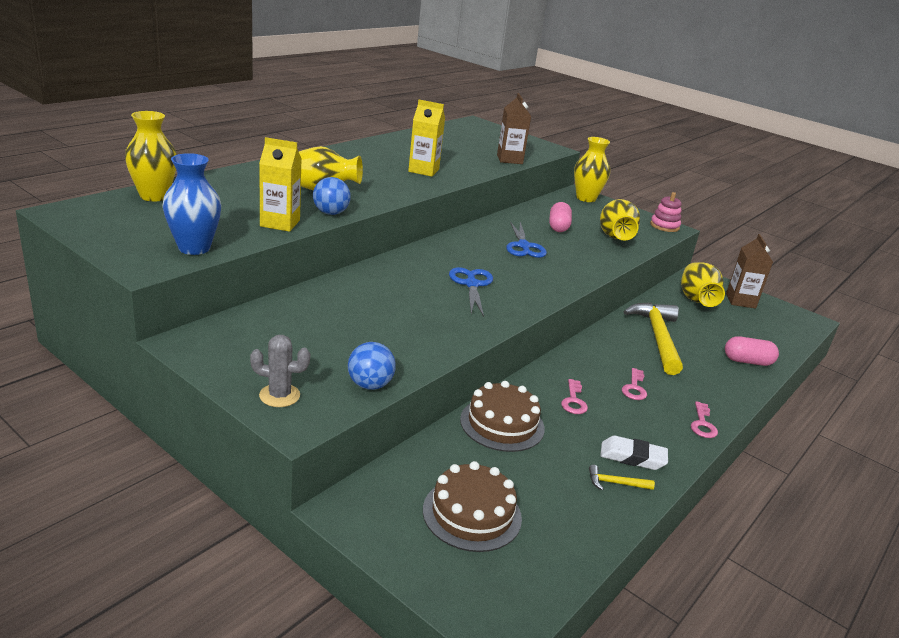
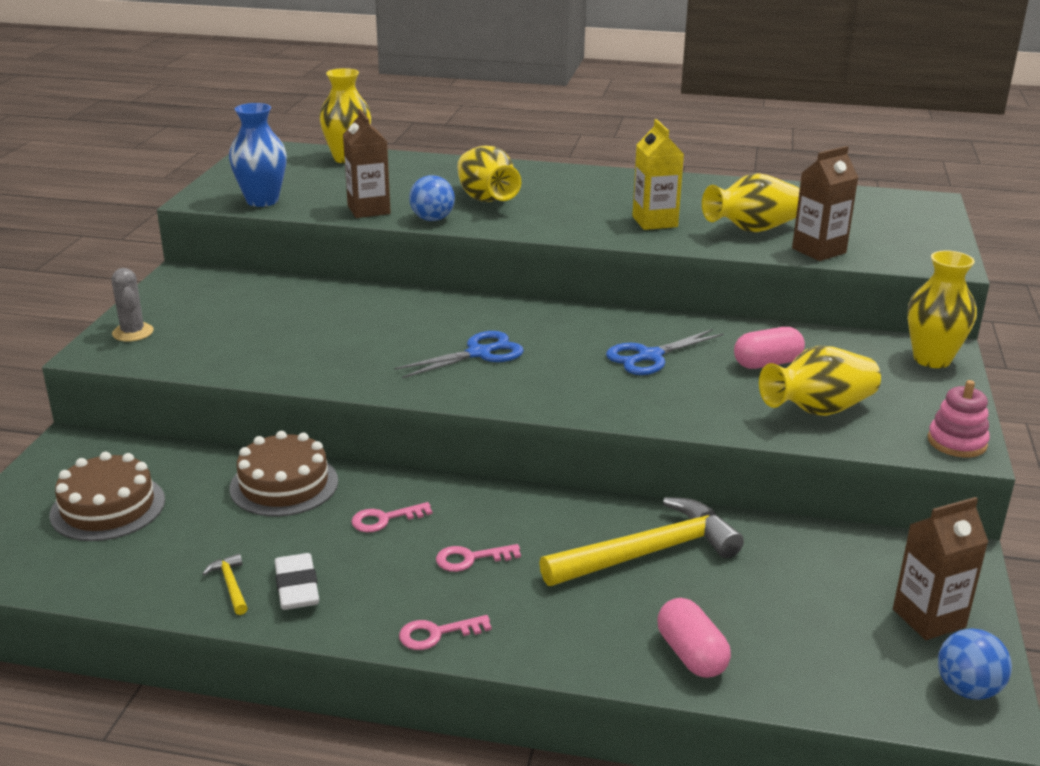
camera: 65 degrees right, 0 degrees up
(280, 223) = (369, 210): yellow carton -> brown carton
(370, 385) = (189, 362): blue ball -> blue ball (967, 689)
(696, 300) = (849, 568): yellow vase -> yellow vase (752, 229)

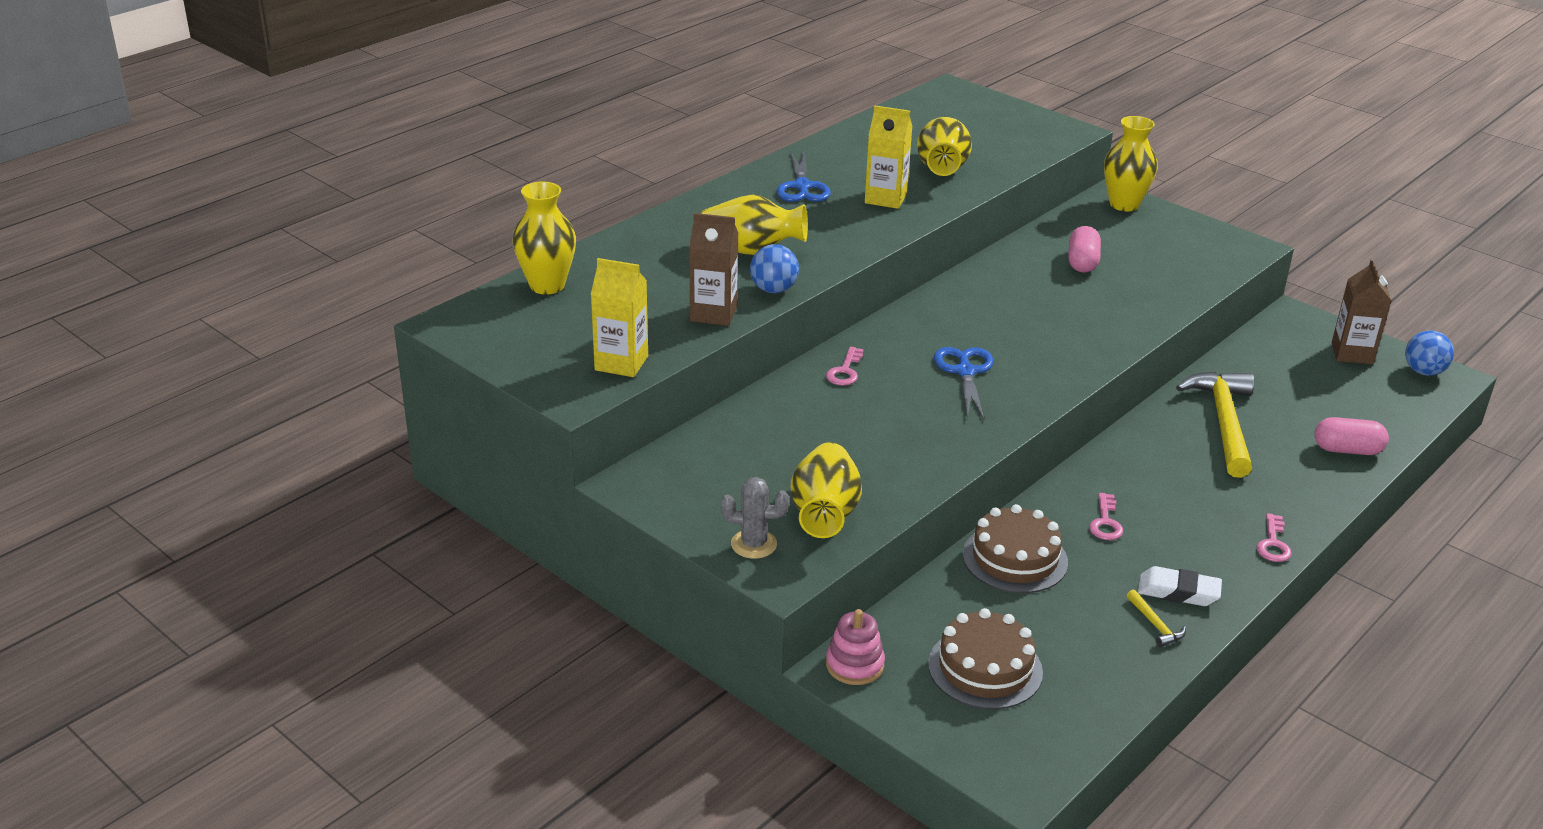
camera: 60 degrees left, 5 degrees up
(230, 585) = (1155, 625): yellow hammer -> yellow hammer turned 120 degrees counterclockwise
(262, 201) = (621, 363): blue vase -> yellow carton
(470, 559) = (1186, 499): pink key -> pink key (845, 371)
(649, 356) = (1033, 302): blue scissors -> blue scissors (802, 186)
(818, 410) = (1165, 272): yellow vase -> yellow vase (824, 514)
(819, 251) = (1007, 161): brown carton -> none
(957, 442) = (1240, 245): pink stacking toy -> pink stacking toy (854, 665)

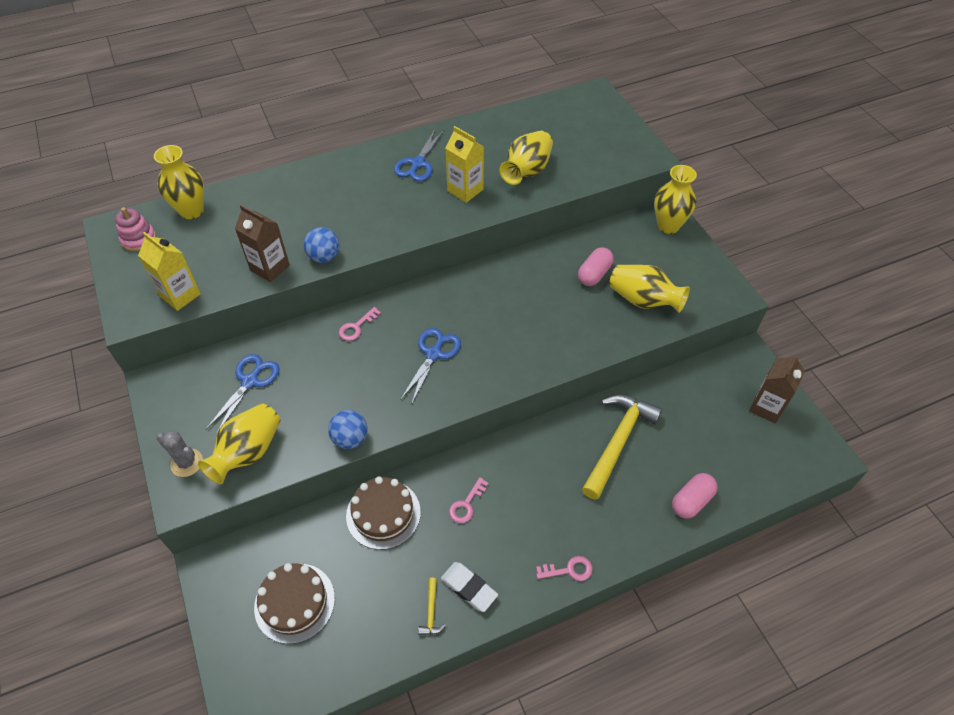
camera: 25 degrees right, 20 degrees up
(751, 250) = (338, 215): yellow vase -> yellow vase (643, 300)
(758, 451) = (250, 381): none -> blue scissors
(854, 665) = (219, 565): pink stacking toy -> pink stacking toy (138, 239)
(1273, 543) = (569, 570): pink key -> pink key turned 135 degrees counterclockwise
(1347, 450) = (691, 501): pink capsule -> pink capsule turned 75 degrees counterclockwise
(1423, 372) = (811, 444): blue ball -> blue ball (350, 438)

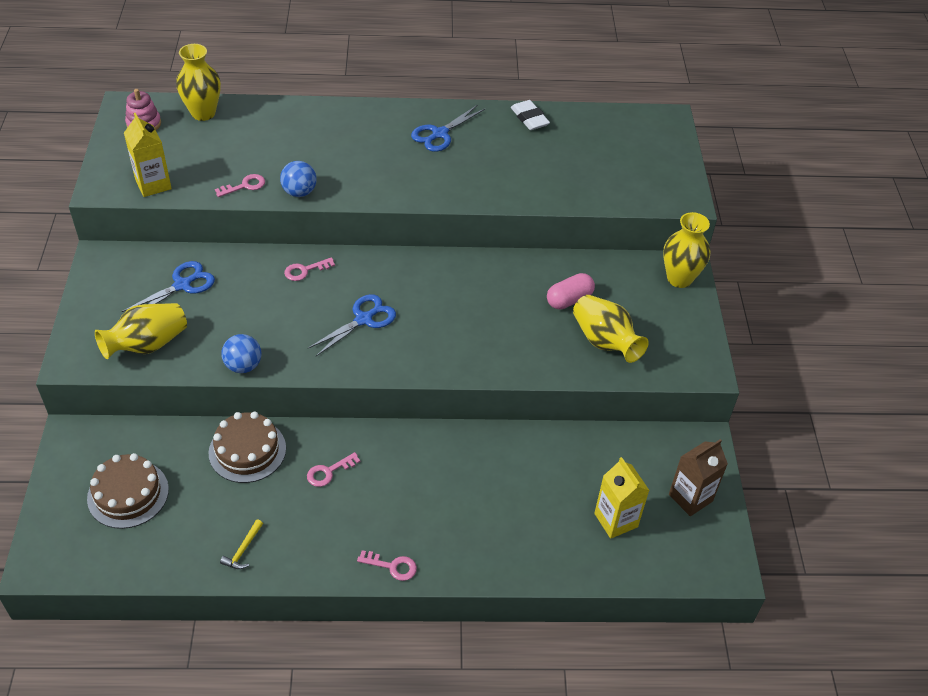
camera: 20 degrees right, 5 degrees down
(187, 463) = (91, 334): grey cactus -> none
(270, 267) = (245, 186): brown carton -> pink key
(465, 190) = (471, 173): yellow carton -> yellow carton (616, 520)
(469, 588) = (289, 544): white eraser -> white eraser (529, 118)
(527, 171) = (545, 174): yellow vase -> none
(618, 442) = (511, 472): yellow hammer -> none
(691, 501) = (553, 554): pink capsule -> none

